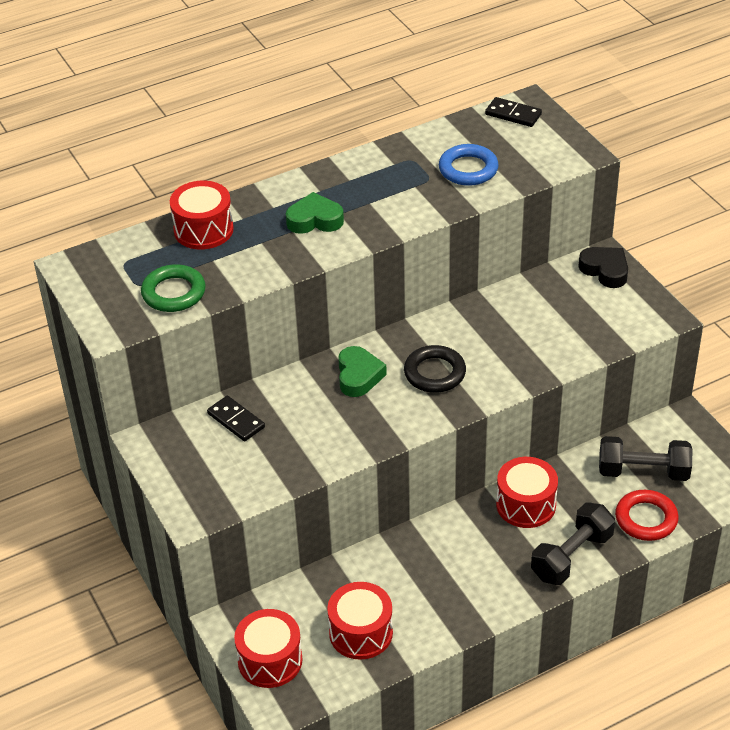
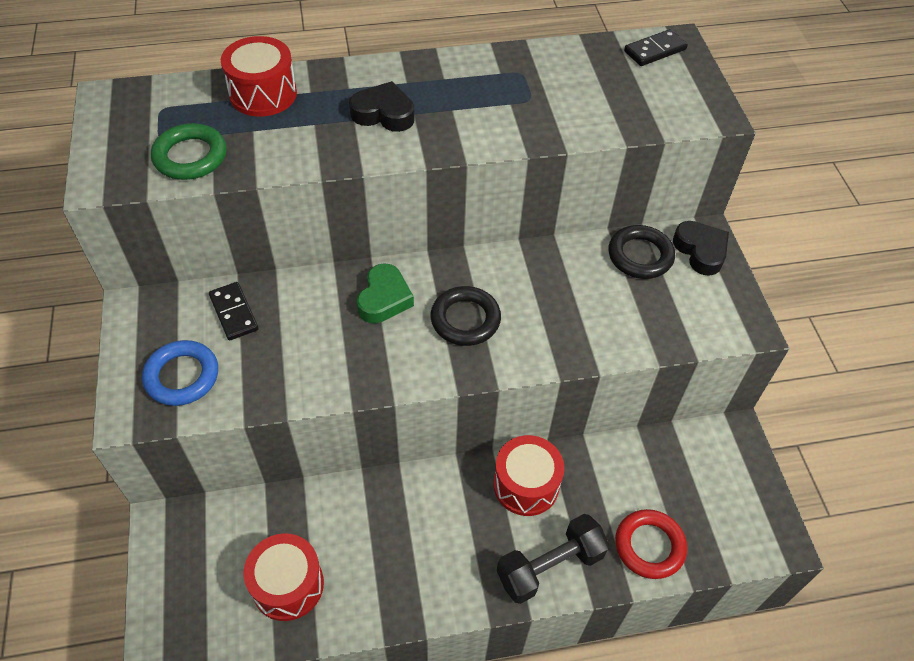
camera: 15 degrees right, 10 degrees up
(270, 660) = (181, 586): red drum -> none
(315, 220) = (384, 114): green heart -> black heart
(468, 169) = (577, 99): blue ring -> blue ring (182, 376)
(513, 114) = (655, 50): black domino -> black domino turned 75 degrees counterclockwise
(557, 287) = (640, 256): none -> black ring
(643, 472) = (667, 485): black dumbbell -> none

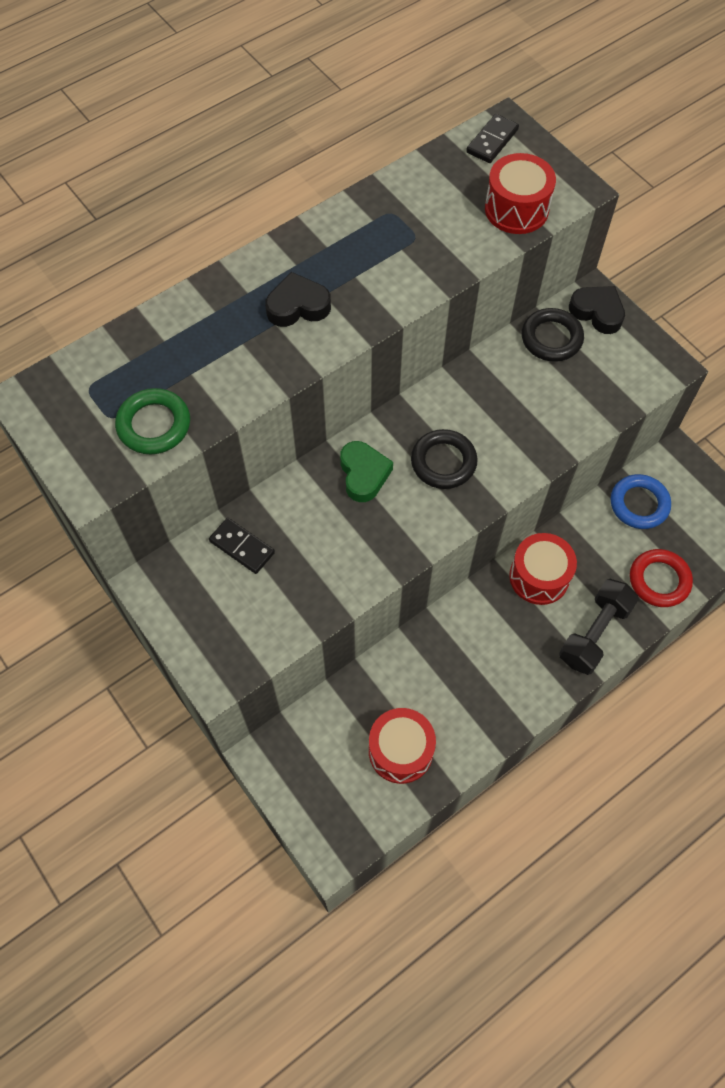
camera: 25 degrees left, 10 degrees up
(182, 376) = (238, 624): blue ring -> blue ring (639, 504)
(263, 94) = (173, 332): red drum -> red drum (516, 209)

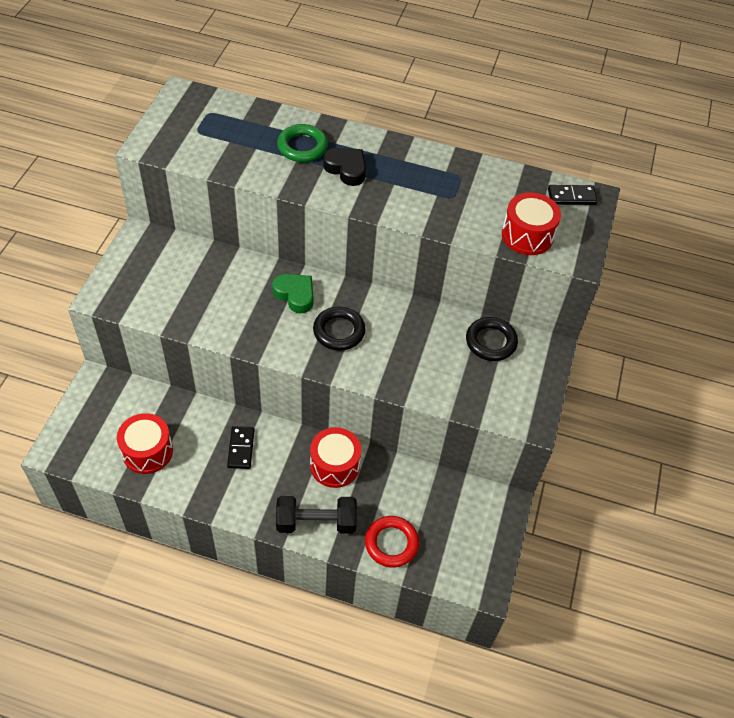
camera: 50 degrees right, 10 degrees down
(154, 425) = (207, 151): green ring -> green ring (302, 147)
(242, 547) = (196, 263): black domino -> black domino (241, 448)
(363, 474) = (295, 295): green heart -> green heart turned 90 degrees counterclockwise
(597, 312) = (538, 357): black heart -> none
(639, 504) = (444, 499): blue ring -> none

